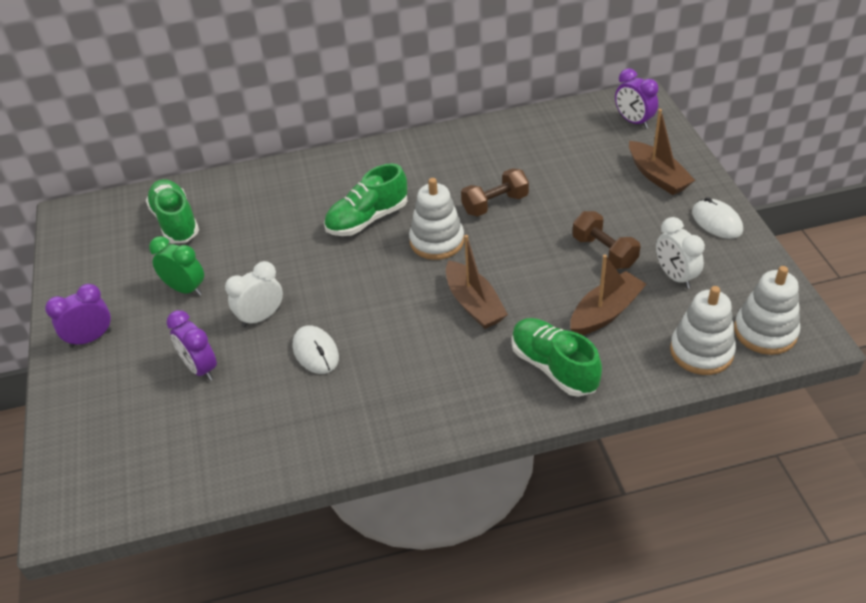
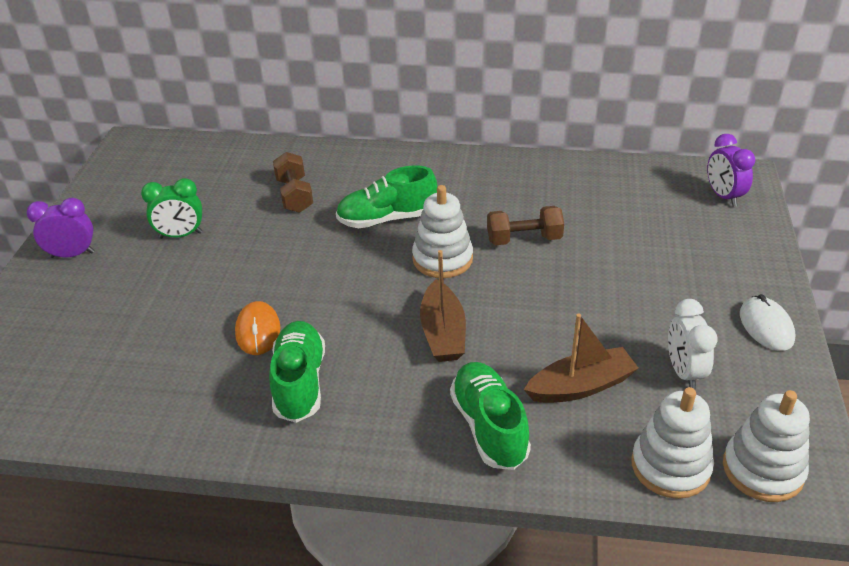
camera: 20 degrees right, 5 degrees down
(175, 222) = (212, 173): green shoe -> green shoe (300, 383)
(185, 289) = (181, 235): green clock -> green clock turned 120 degrees clockwise
(200, 368) = (145, 312): purple clock -> none
(261, 317) = (229, 281): white clock -> none
(315, 352) = (258, 331): white mouse -> orange mouse
(604, 252) = (615, 321): brown dumbbell -> brown dumbbell (294, 195)
(657, 176) = (720, 259): brown boat -> none

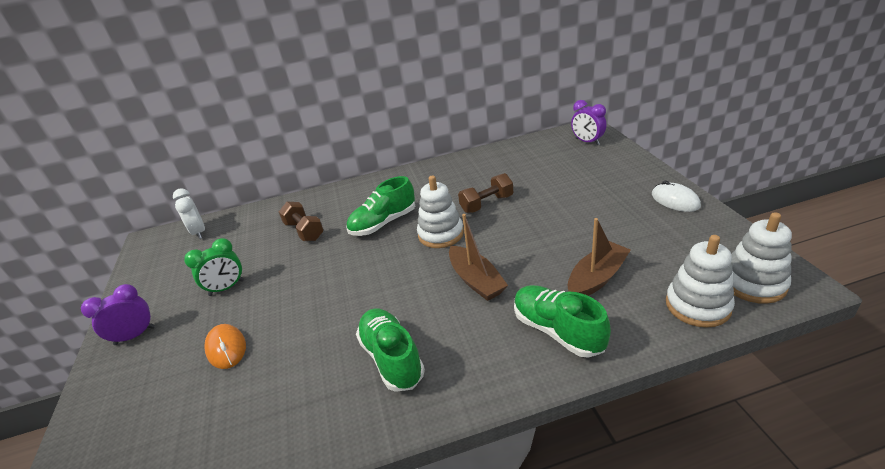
camera: 20 degrees left, 5 degrees down
(258, 331) = (333, 333): orange mouse -> orange mouse (226, 348)
(684, 372) = (652, 244): white clock -> white clock (199, 232)

